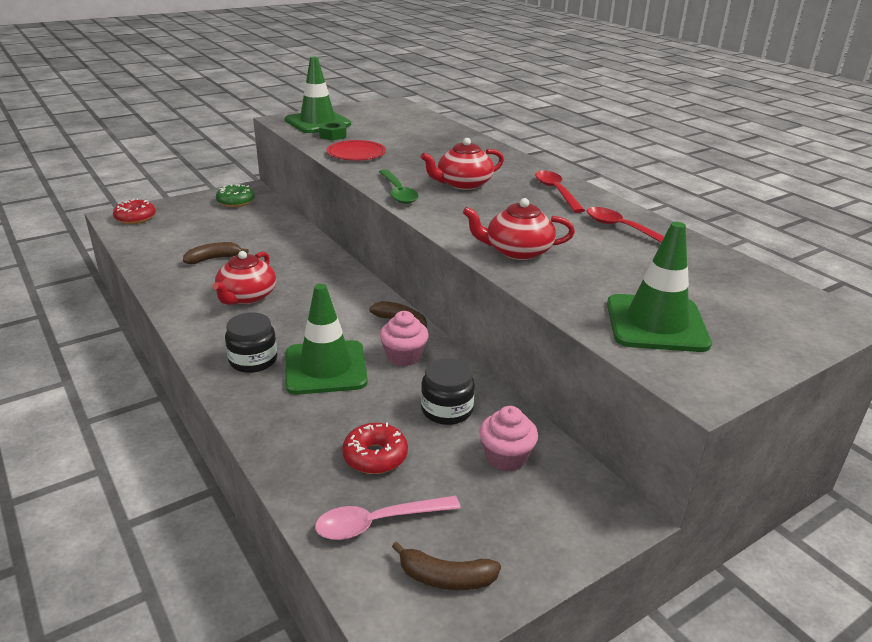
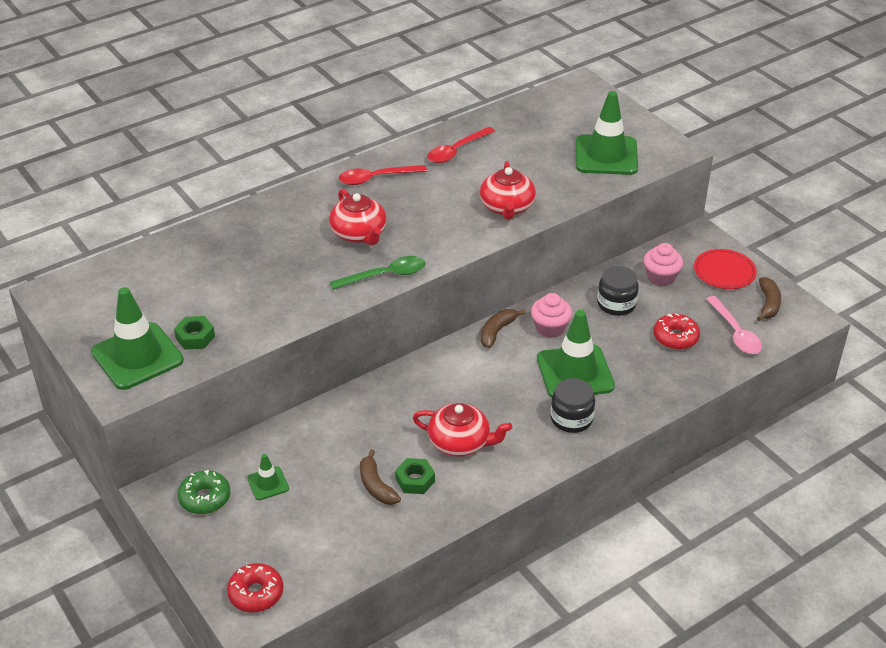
camera: 90 degrees left, 10 degrees up
(211, 274) = (415, 480): none -> green nut
(239, 220) = (268, 483): none -> green traffic cone
(356, 153) = (265, 312): red plate -> red plate (724, 271)

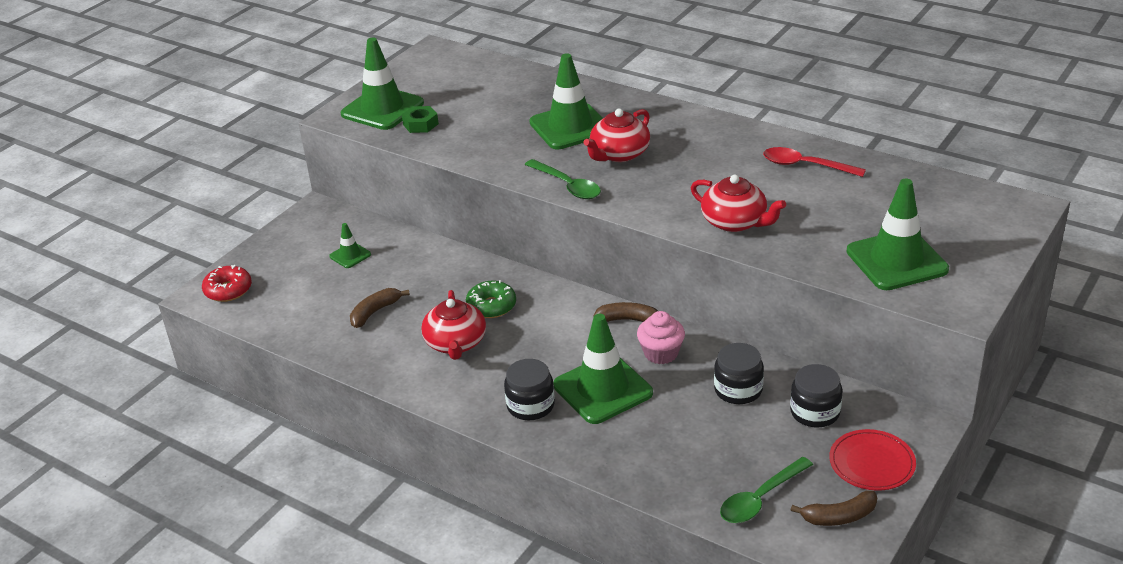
camera: 70 degrees right, 5 degrees down
(205, 498) = (319, 231): green donut -> green donut (491, 306)
(289, 247) = (570, 127): none -> green traffic cone
(376, 178) = (713, 136): red spoon -> none
(415, 480) = (392, 331): green nut -> none
(507, 207) = (735, 222): red teapot -> red teapot turned 120 degrees counterclockwise
(661, 277) = (815, 412): pink cupcake -> black jar
(675, 337) = (714, 450): red donut -> none
(735, 333) = (760, 499): pink spoon -> green spoon

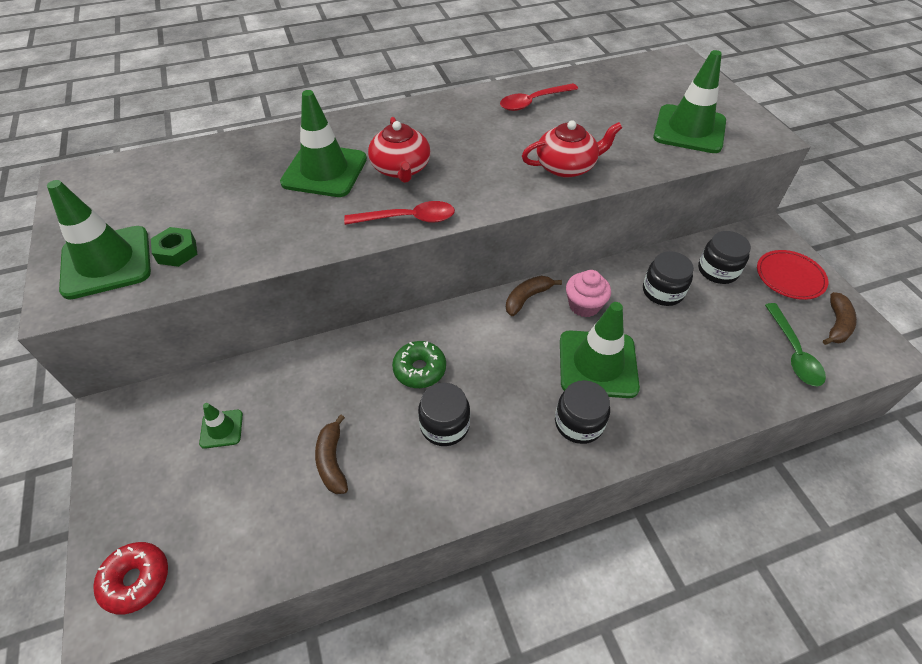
camera: 55 degrees left, 15 degrees up
(456, 343) = (444, 425): red teapot -> black jar
(567, 186) = (408, 219): green spoon -> red spoon

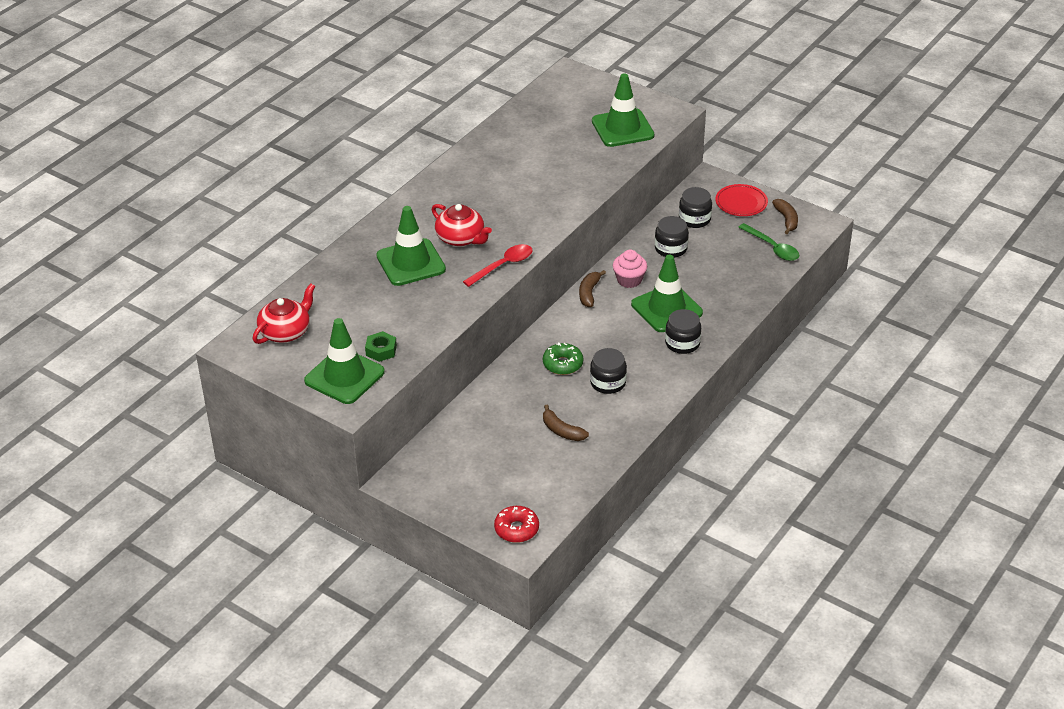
camera: 35 degrees left, 10 degrees down
(221, 429) = (476, 452): green traffic cone -> none
(533, 102) = (499, 152): red spoon -> none
(566, 166) = (567, 189): red teapot -> red teapot (286, 331)

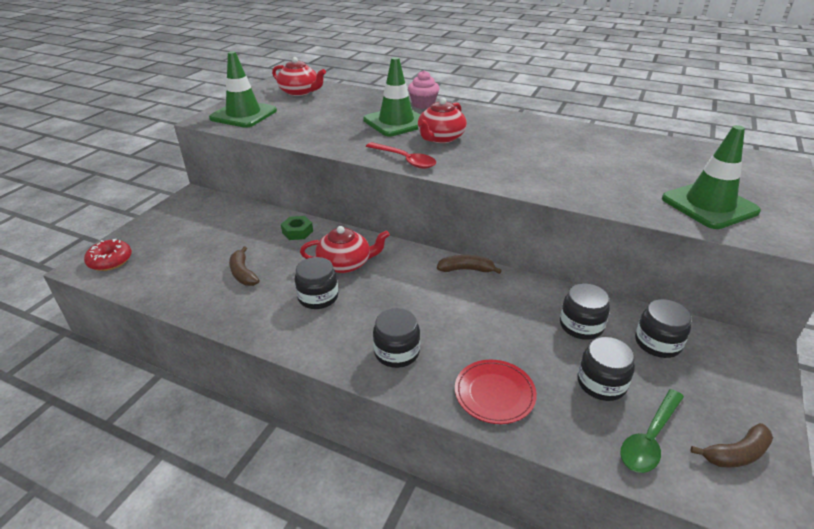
camera: 80 degrees right, 5 degrees down
(381, 350) = (275, 123): green nut -> green nut (297, 232)
(562, 364) = (345, 264): green donut -> red teapot
(562, 431) = (243, 273): brown banana -> brown banana turned 60 degrees counterclockwise
(629, 280) = (502, 296): pink cupcake -> pink cupcake (423, 104)
(666, 308) = (460, 332): green traffic cone -> none
(727, 254) = (601, 383): none -> black jar
(741, 202) = (734, 390): red plate -> red plate (494, 393)

